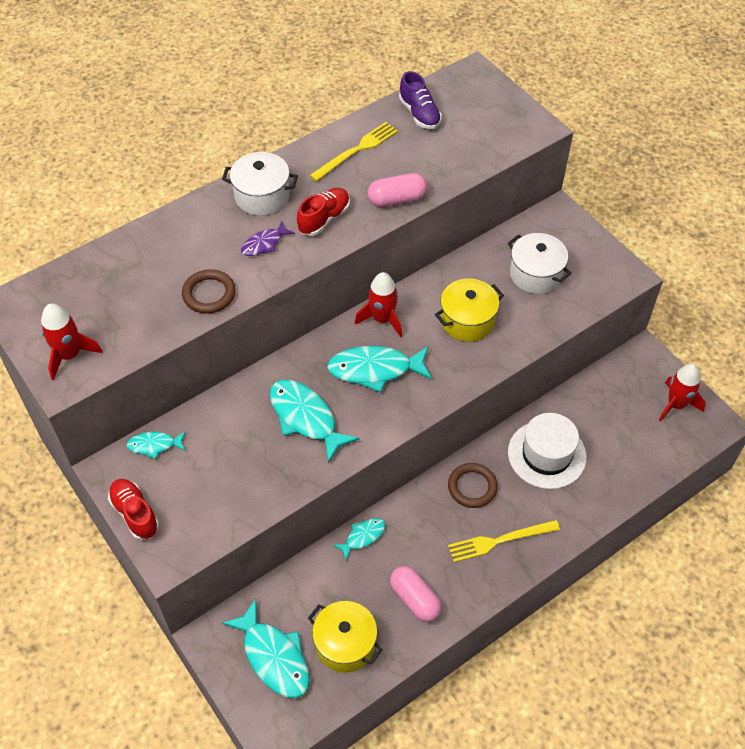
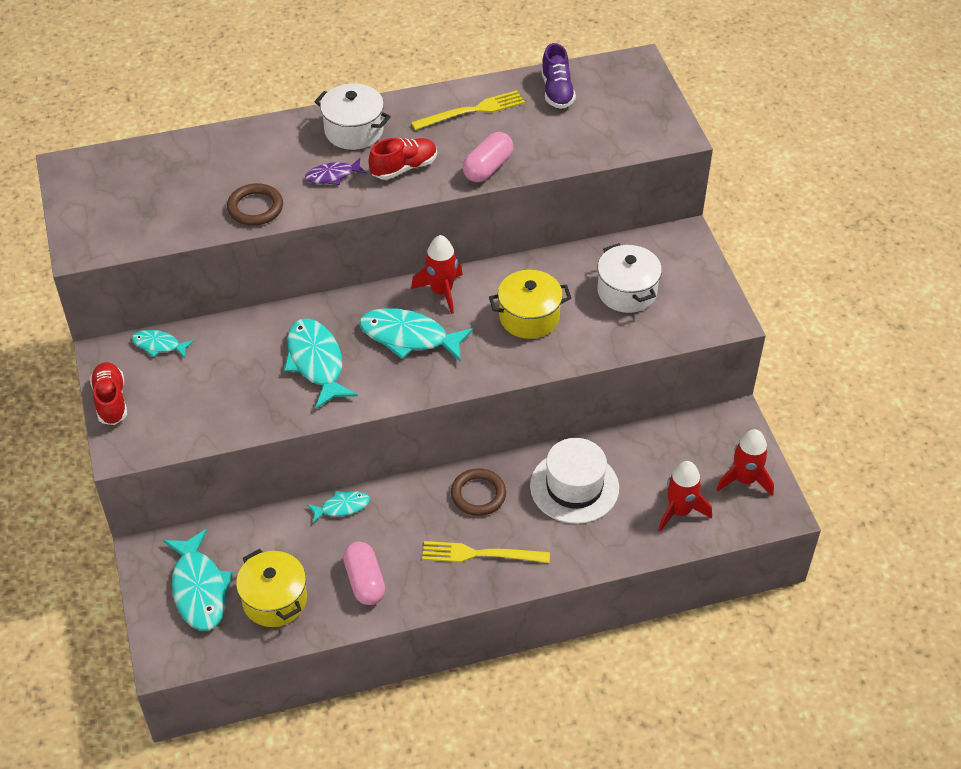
camera: 20 degrees right, 5 degrees down
(70, 355) = (99, 227): red rocket -> red rocket (679, 511)
(397, 199) = (488, 168): pink capsule -> pink capsule turned 60 degrees counterclockwise

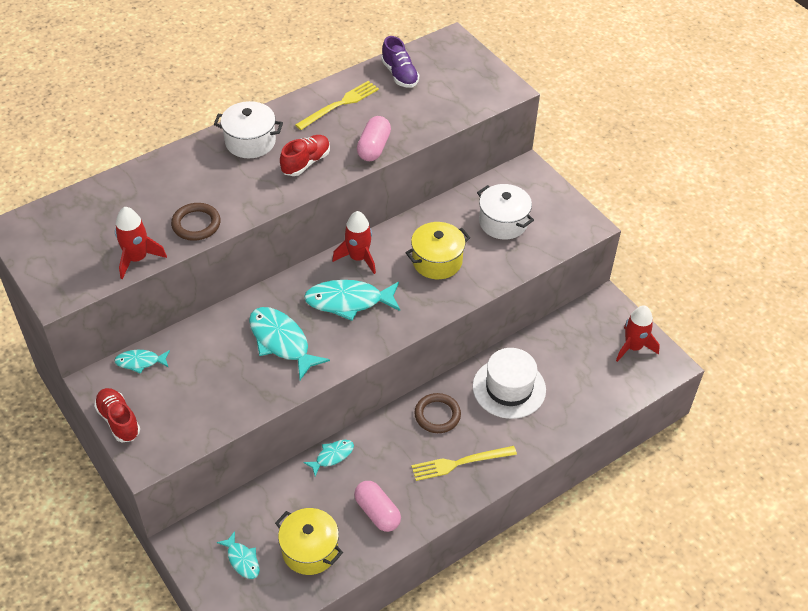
camera: 20 degrees left, 0 degrees up
(199, 589) = (242, 560): turquoise fish -> turquoise fish, size x0.54
(332, 176) = (249, 182): purple fish -> none
(679, 511) = (596, 385): red rocket -> red rocket (137, 258)

